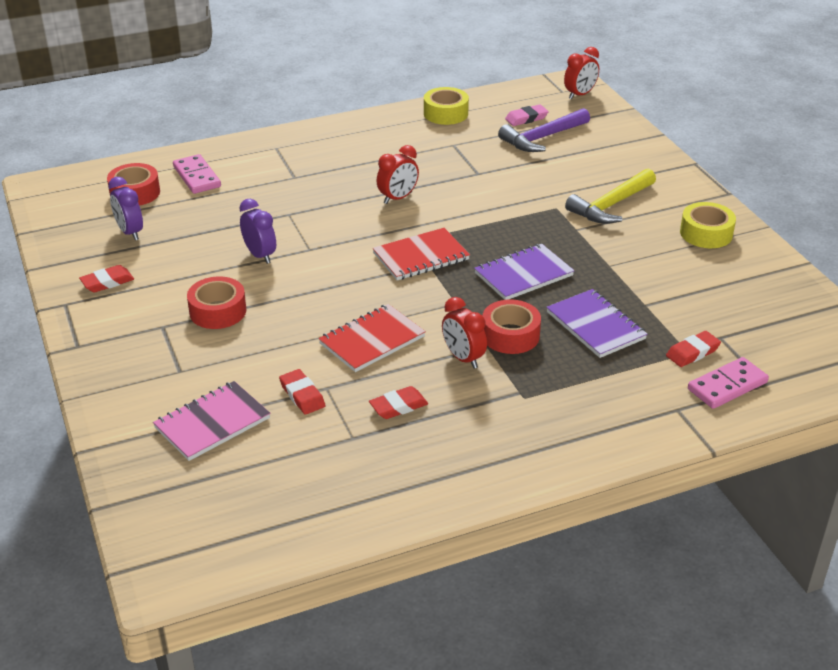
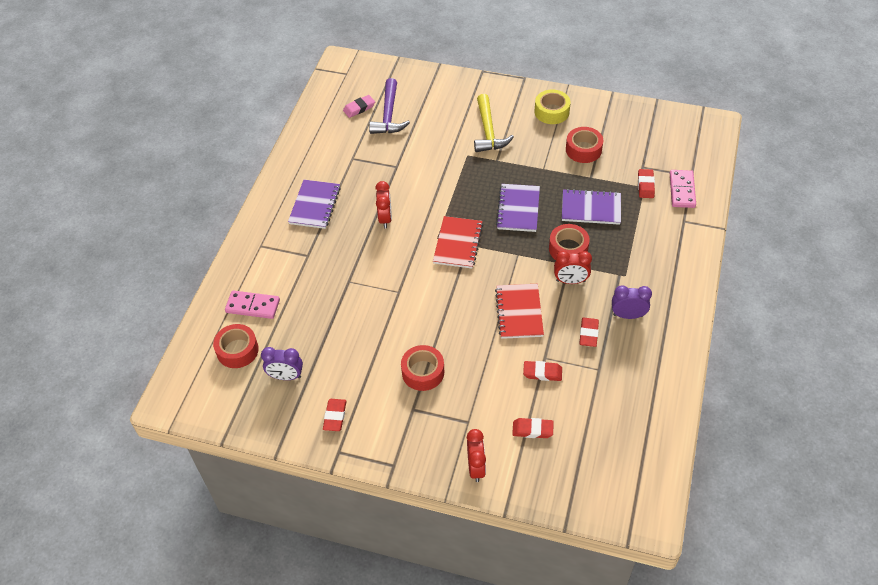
camera: 50 degrees left, 15 degrees up
(212, 423) = (532, 430): pink notebook -> red eraser
(260, 255) = (381, 320): purple clock -> purple clock (628, 315)
(363, 152) = (315, 205): none -> purple notebook
(445, 113) = (312, 140): yellow tape -> none
(526, 118) = (359, 108): pink eraser -> pink eraser turned 45 degrees clockwise
(580, 95) = (359, 69): red clock -> red clock (476, 467)
(681, 281) = (583, 150): none -> red tape

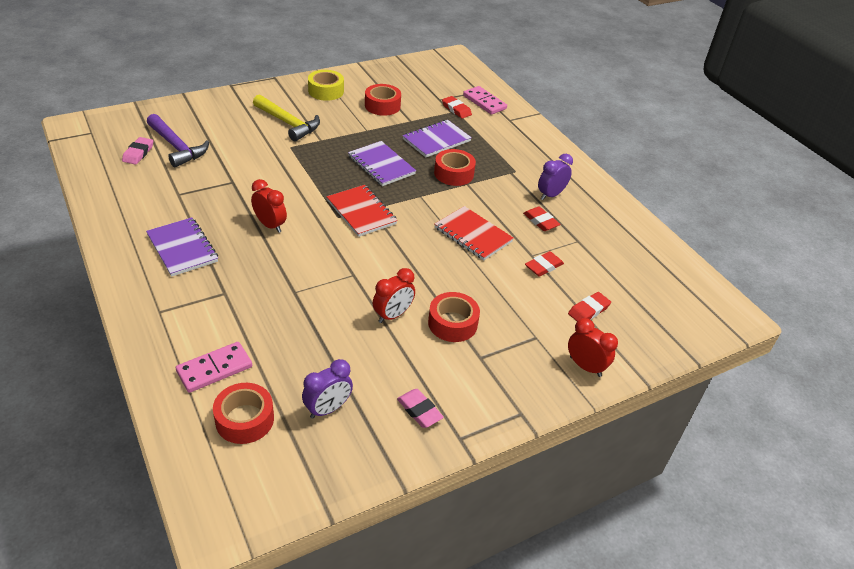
camera: 50 degrees left, 10 degrees down
(335, 416) = (419, 410): red eraser -> pink eraser
(570, 281) = (483, 194): red clock -> red clock (393, 315)

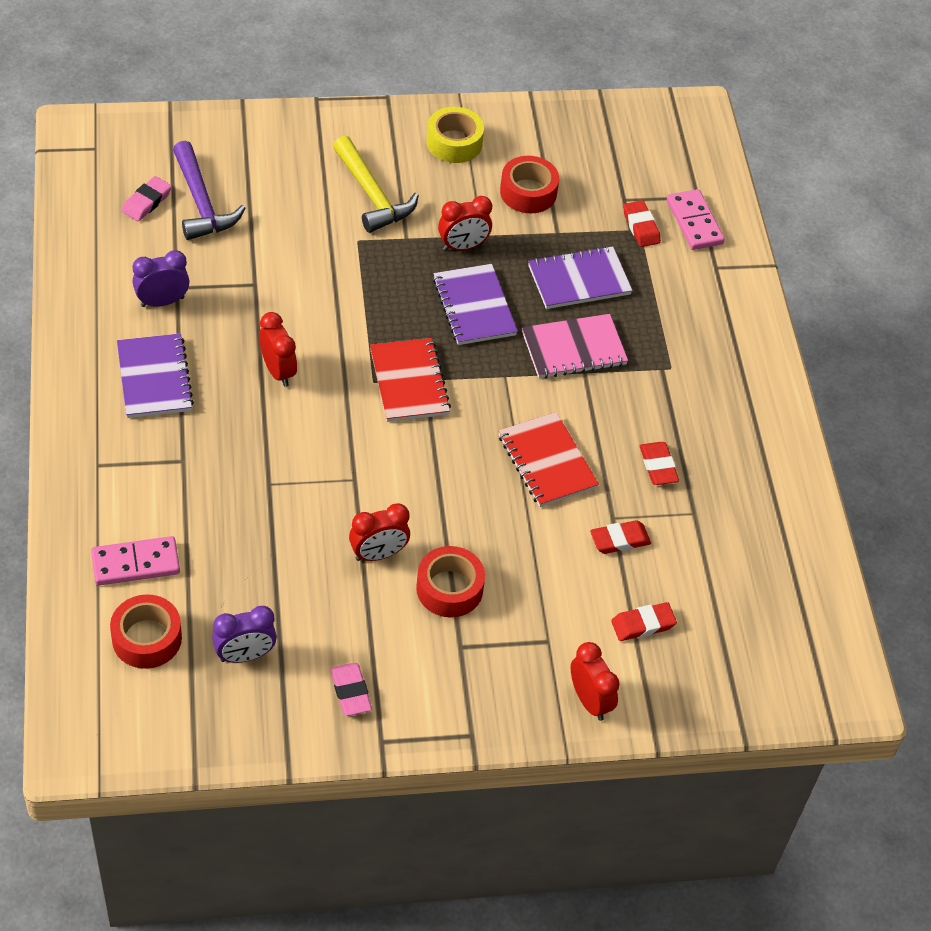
camera: 20 degrees right, 10 degrees up
(358, 137) = (463, 246): none -> red clock
(454, 173) = (574, 349): red tape -> pink notebook
(550, 195) = (700, 425): purple clock -> purple clock (162, 302)

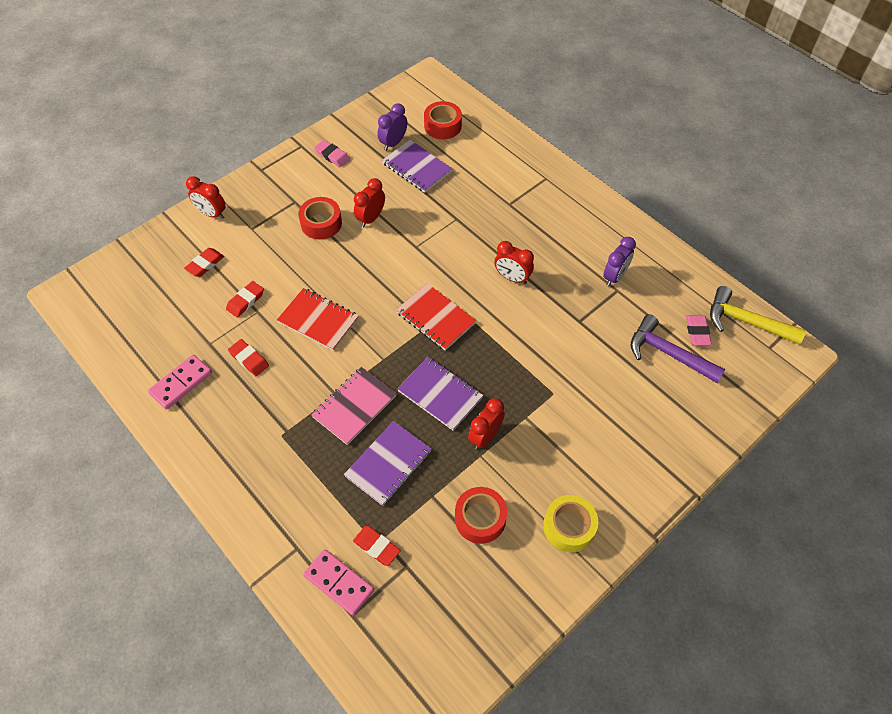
camera: 150 degrees right, 5 degrees up
(135, 563) = (480, 149): pink domino -> pink domino (181, 383)
(154, 378) = (569, 234): purple notebook -> purple notebook (417, 168)
(372, 195) = (578, 436): yellow hammer -> yellow hammer (746, 321)

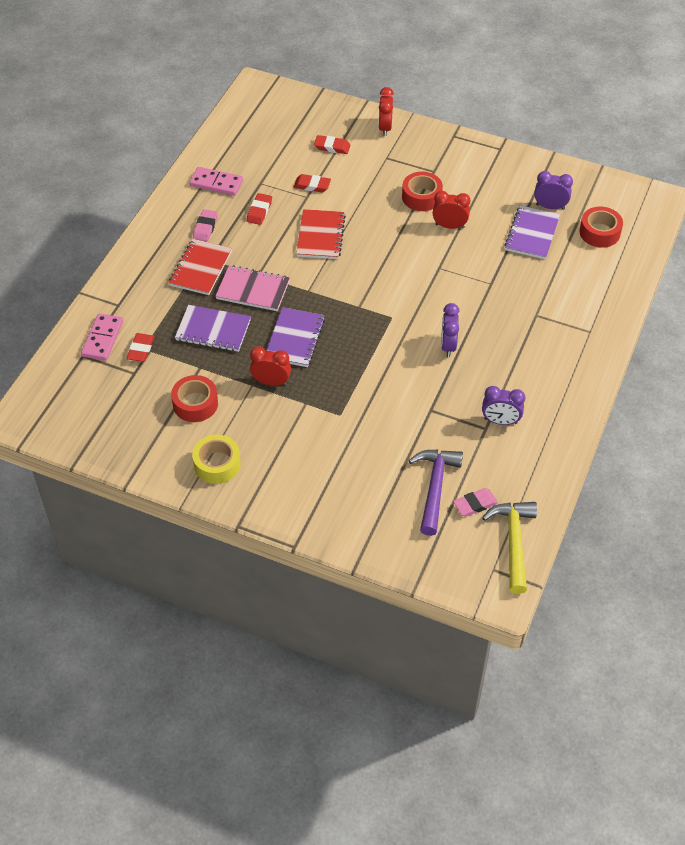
camera: 65 degrees right, 5 degrees down
(332, 155) = (503, 173): pink eraser -> pink eraser (205, 227)
(435, 318) = (369, 308): red notebook -> red notebook (200, 268)
(512, 278) = (448, 345): red clock -> purple clock

